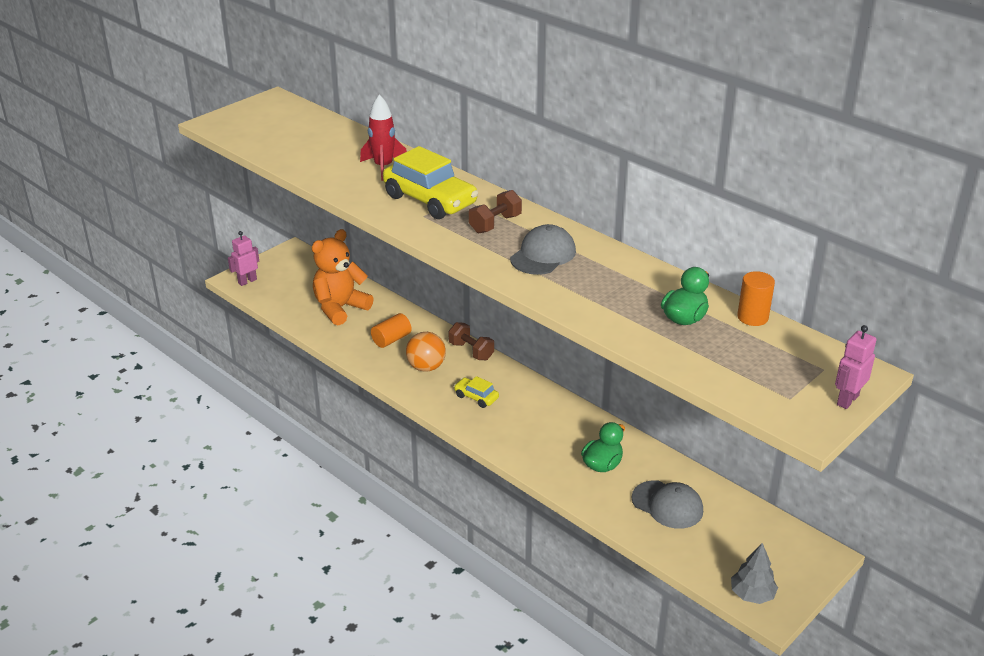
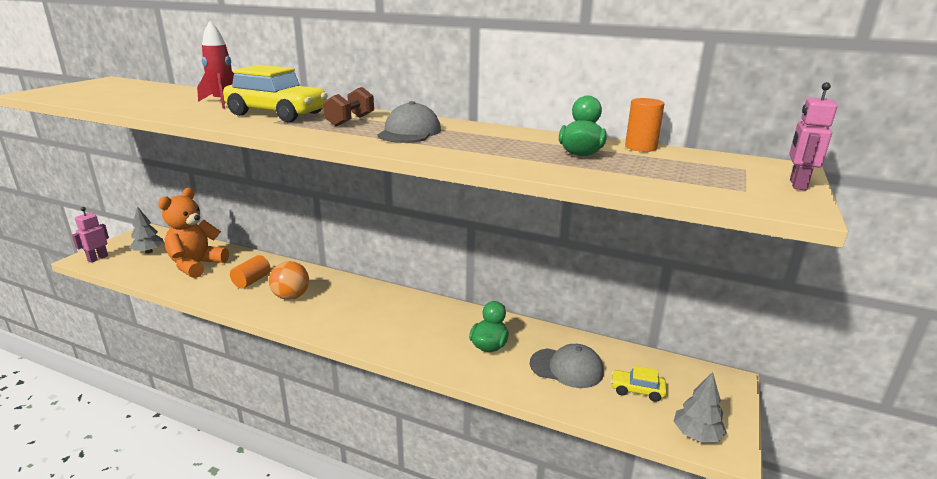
camera: 20 degrees left, 10 degrees down
(295, 281) = (149, 252): none -> grey tree
(471, 351) = (331, 278): brown dumbbell -> none
(476, 397) = (347, 312): yellow car -> yellow car (637, 390)

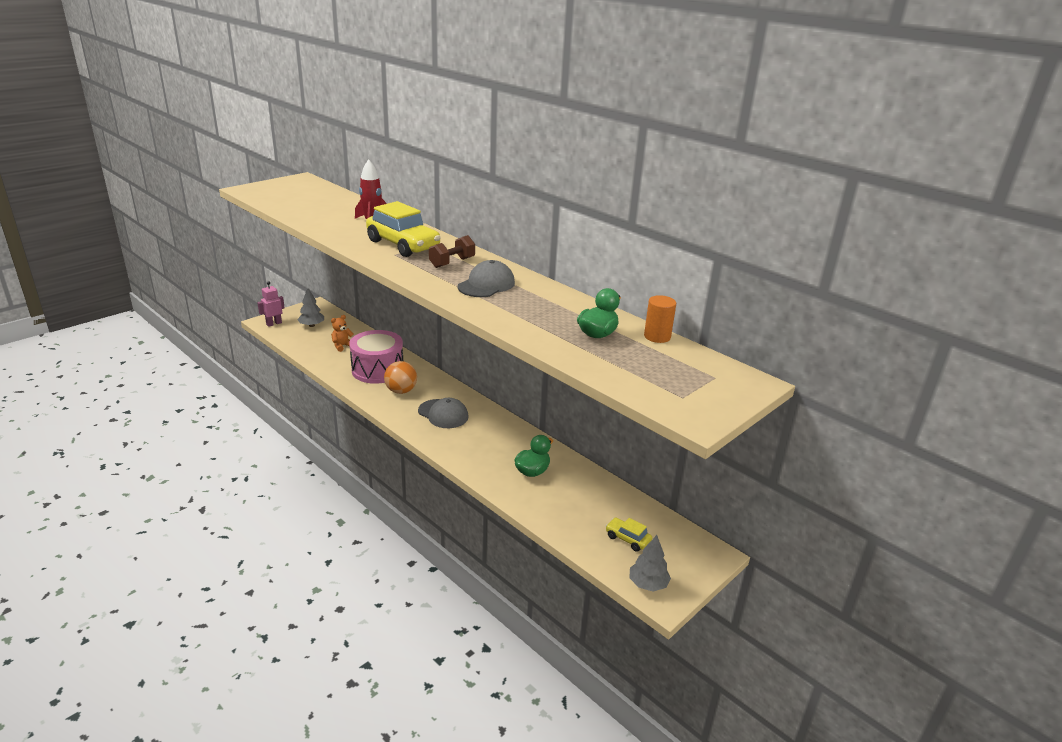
camera: 20 degrees right, 5 degrees up
(196, 265) = (342, 346): orange teddy bear -> orange teddy bear, size x0.49
(252, 281) = (377, 370): orange cylinder -> pink drum
(566, 368) = (583, 506): grey cap -> grey cap (443, 414)
(797, 185) = (734, 401): pink robot -> none

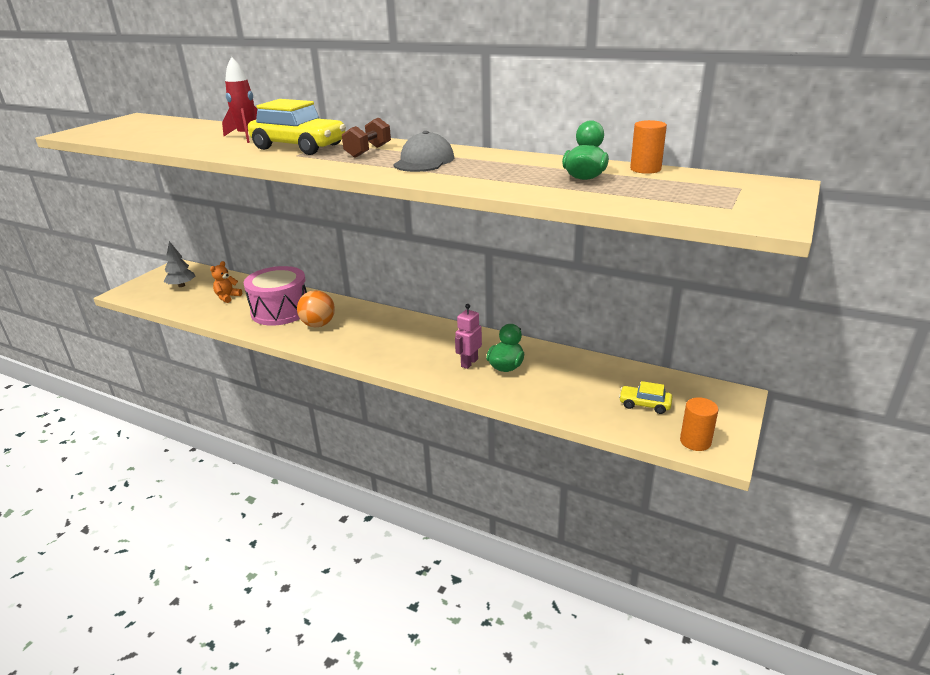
camera: 15 degrees left, 0 degrees up
(274, 323) = (135, 292): pink robot -> pink robot (469, 363)
(443, 414) = (378, 336): grey cap -> none
(648, 584) = (695, 441): grey tree -> orange cylinder

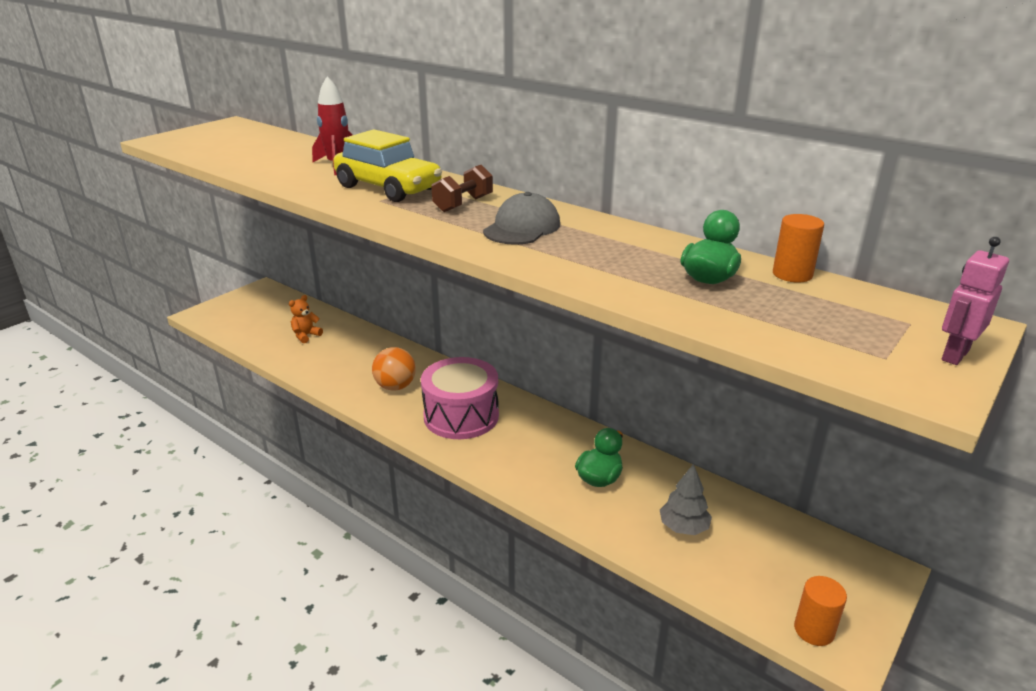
camera: 10 degrees right, 0 degrees up
(181, 285) = (261, 313): grey tree -> grey tree (683, 527)
(280, 311) = (358, 362): pink drum -> pink drum (461, 416)
(469, 363) = (556, 466): pink robot -> pink robot (954, 355)
(644, 404) = (760, 563): yellow car -> none

